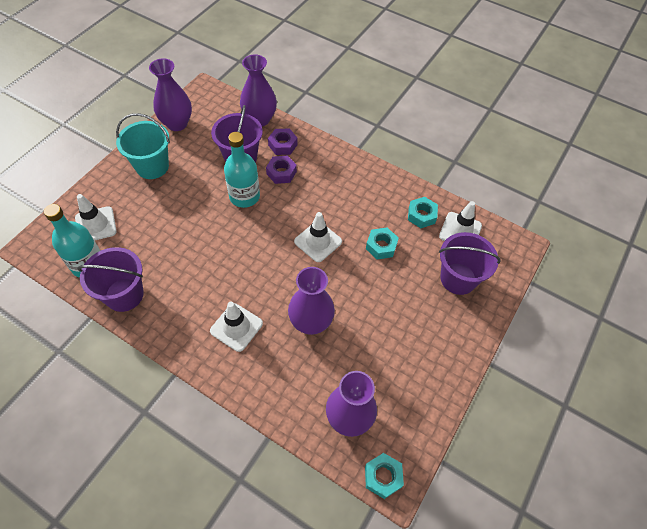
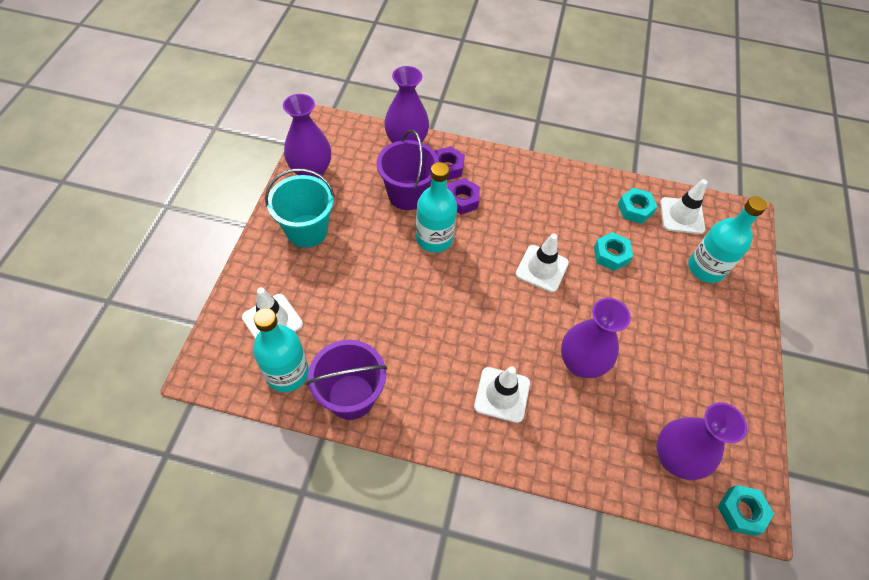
camera: 20 degrees left, 0 degrees up
(458, 278) = (706, 268): purple bucket -> turquoise bottle

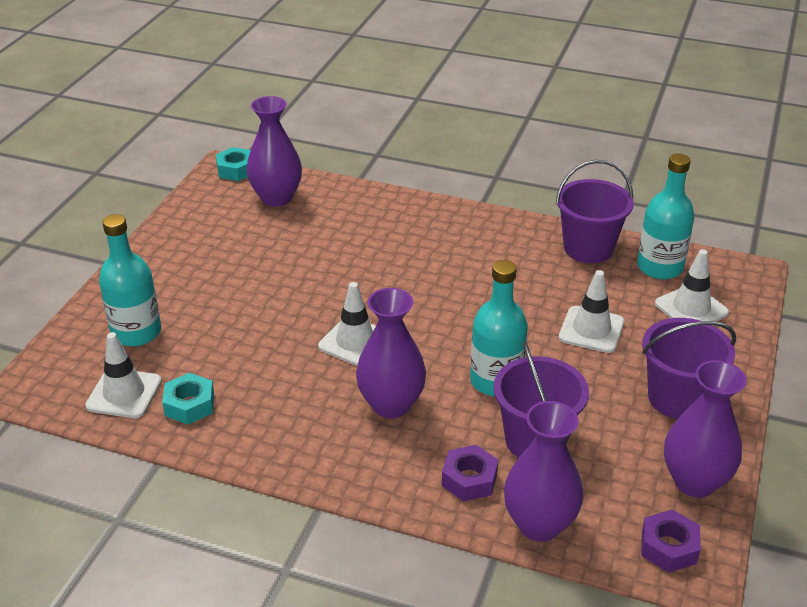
camera: 170 degrees left, 20 degrees down
(307, 231) = (677, 398): turquoise bucket -> purple bucket
(462, 200) = (451, 428): purple nut -> purple nut (669, 547)
(502, 394) = (431, 242): white traffic cone -> white traffic cone (591, 330)
(580, 363) = (340, 259): purple vase -> purple vase (391, 405)
(611, 255) = (255, 352): turquoise nut -> none

